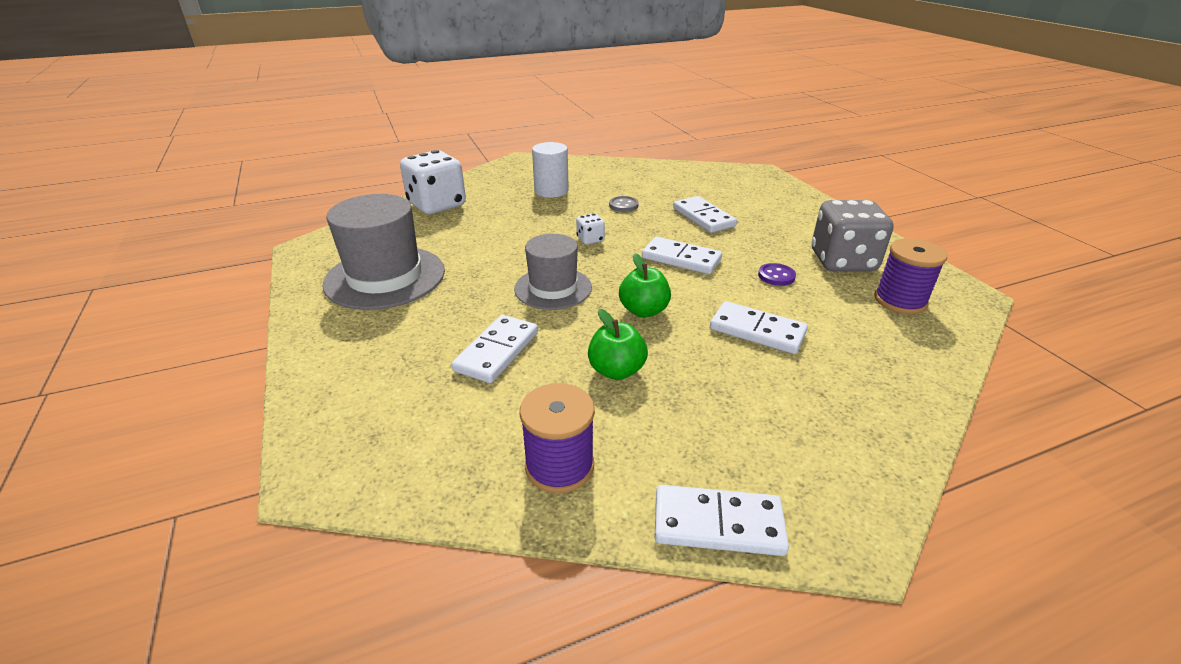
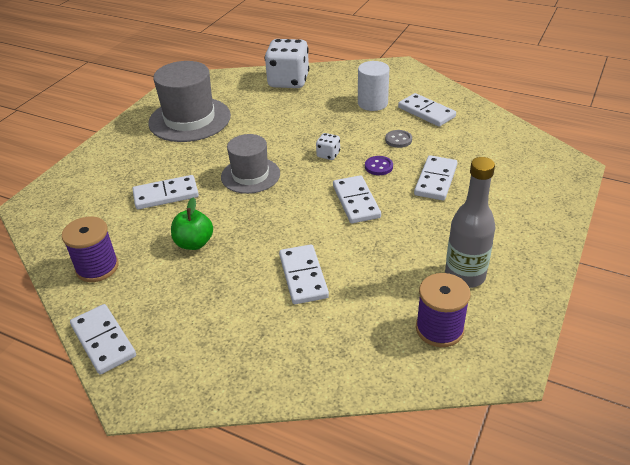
camera: 50 degrees right, 5 degrees up
(606, 180) = (426, 112): none -> white domino
(643, 311) = (268, 220): green apple -> none
(776, 276) = (392, 253): purple button -> purple button (378, 167)
(842, 261) = (465, 276): grey dice -> grey bottle

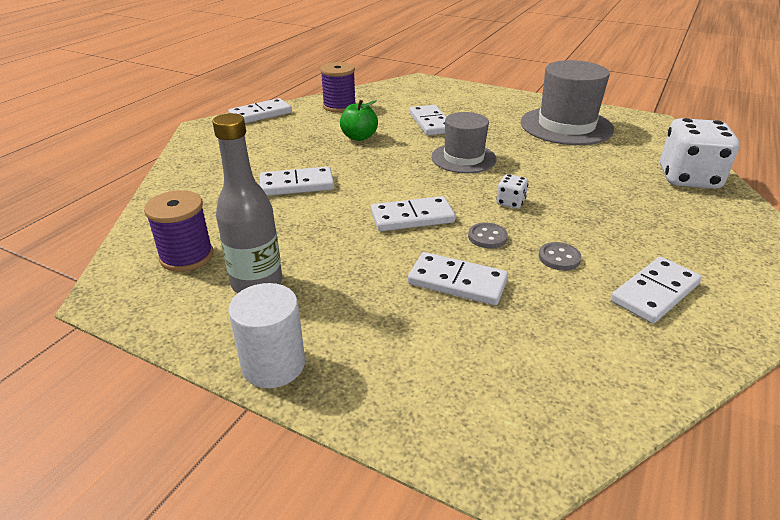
camera: 90 degrees right, 5 degrees down
(372, 103) = (659, 242): white cylinder -> white cylinder (273, 365)
(378, 167) = (487, 237): purple button -> grey button

